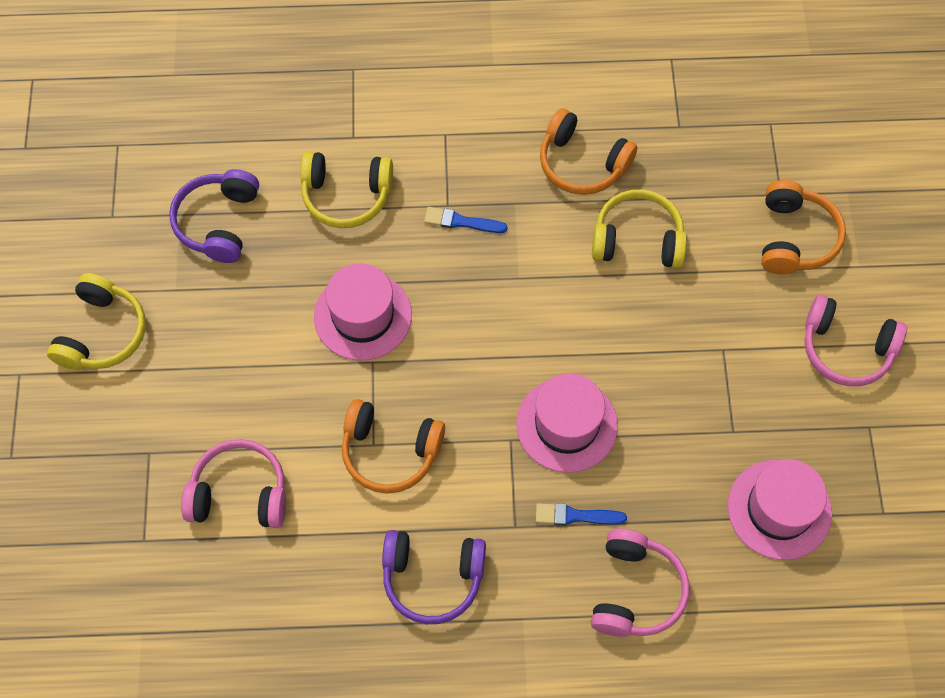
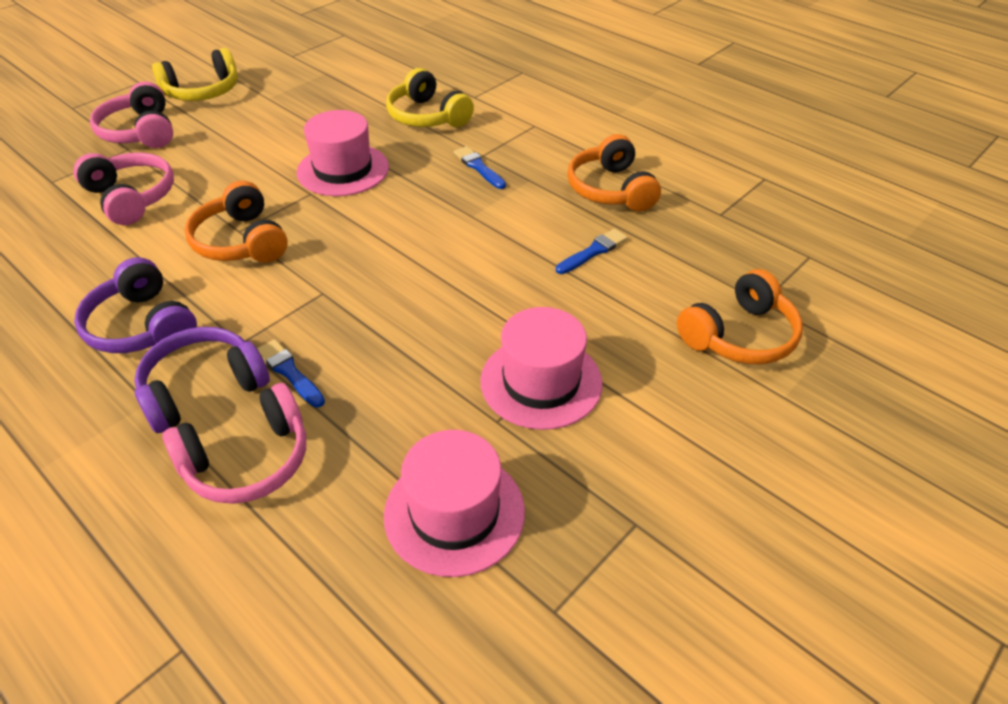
camera: 45 degrees right, 20 degrees down
(218, 222) = (338, 87): purple headphones -> purple headphones (203, 388)
(567, 425) = (374, 314): pink hat -> pink hat (541, 382)
(637, 240) = (593, 251): yellow headphones -> blue brush
(846, 349) = (690, 445): pink headphones -> pink headphones (140, 132)

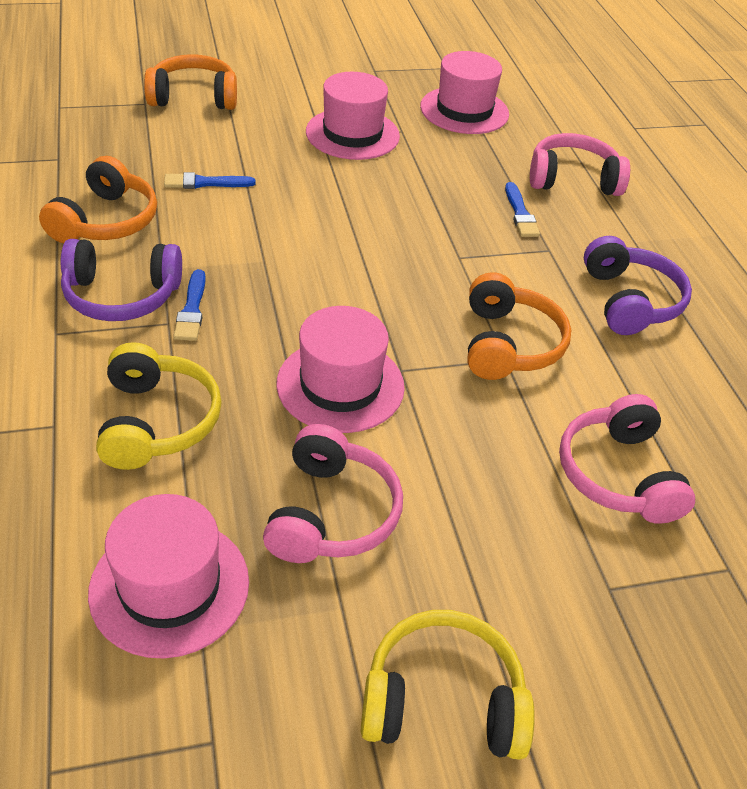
camera: 150 degrees left, 0 degrees up
(140, 132) = (583, 626): pink headphones -> pink headphones (331, 513)
(203, 388) = (590, 231): purple headphones -> purple headphones (122, 295)
(352, 77) = (169, 586): none -> pink hat

